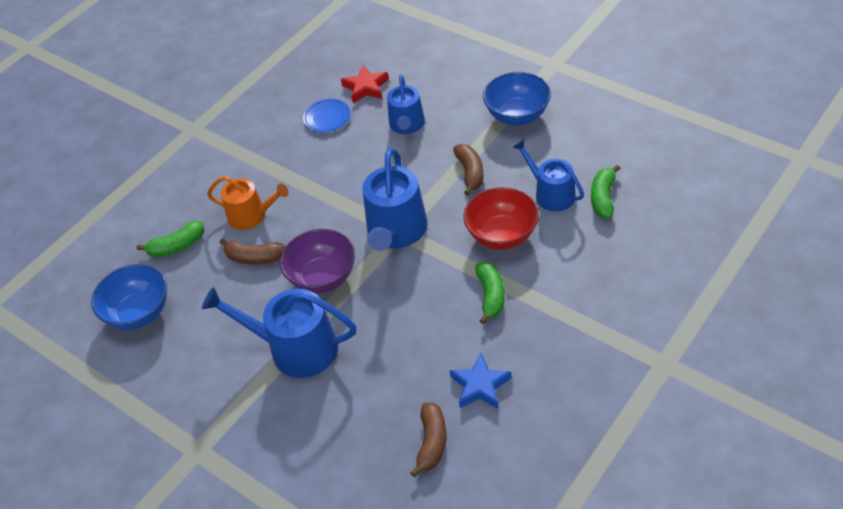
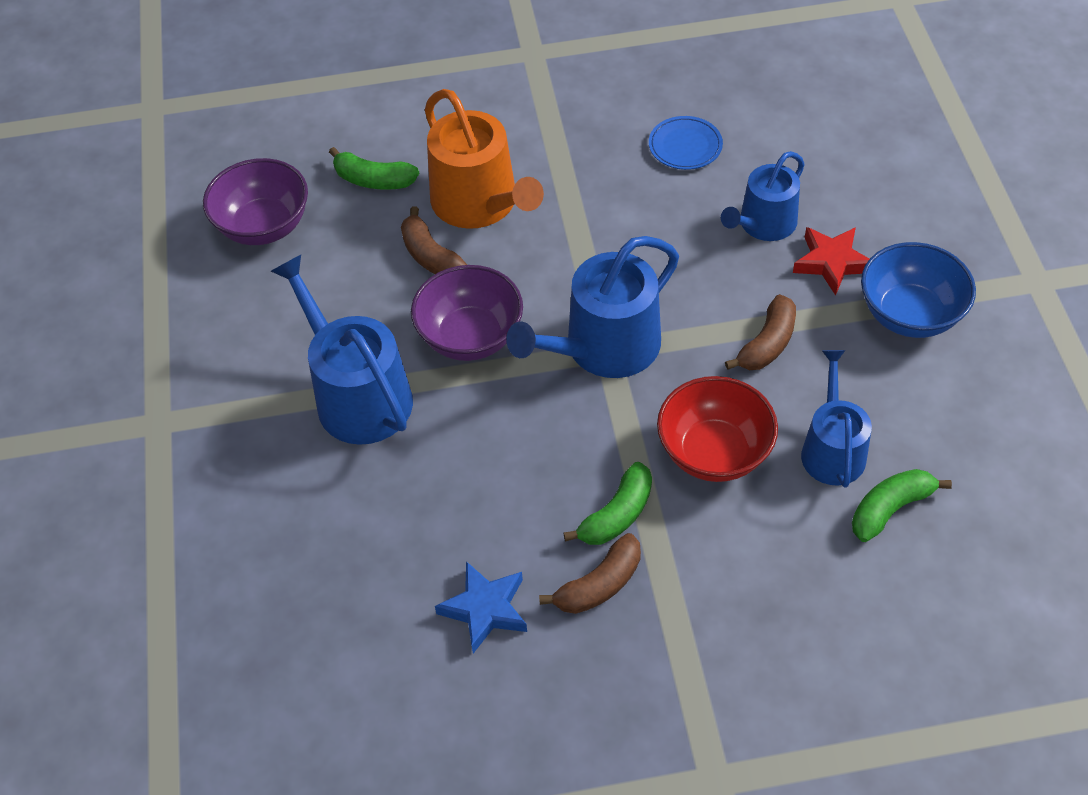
camera: 40 degrees right, 5 degrees up
(139, 313) = (264, 226): blue bowl -> purple bowl
(251, 215) = (480, 203): orange watering can -> orange watering can, size x1.55
(366, 87) = (770, 140): red star -> red star (831, 263)
(432, 442) = (366, 625): brown banana -> brown banana (599, 584)

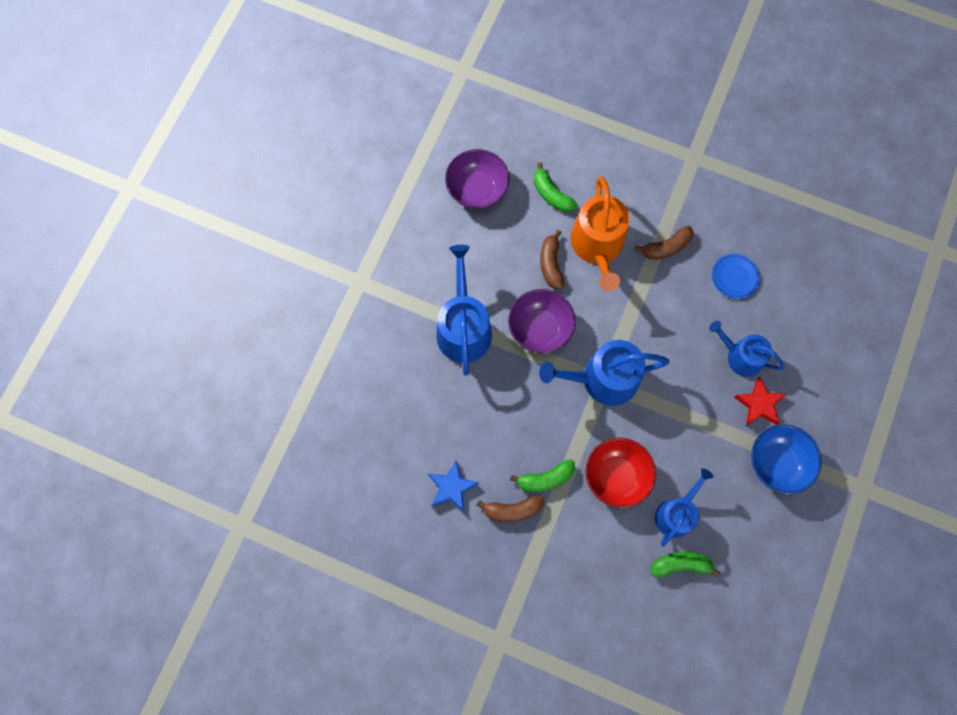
camera: 30 degrees right, 20 degrees up
(763, 224) = (740, 356): blue watering can -> blue watering can turned 45 degrees clockwise
(767, 344) = (688, 431): brown banana -> brown banana (666, 247)

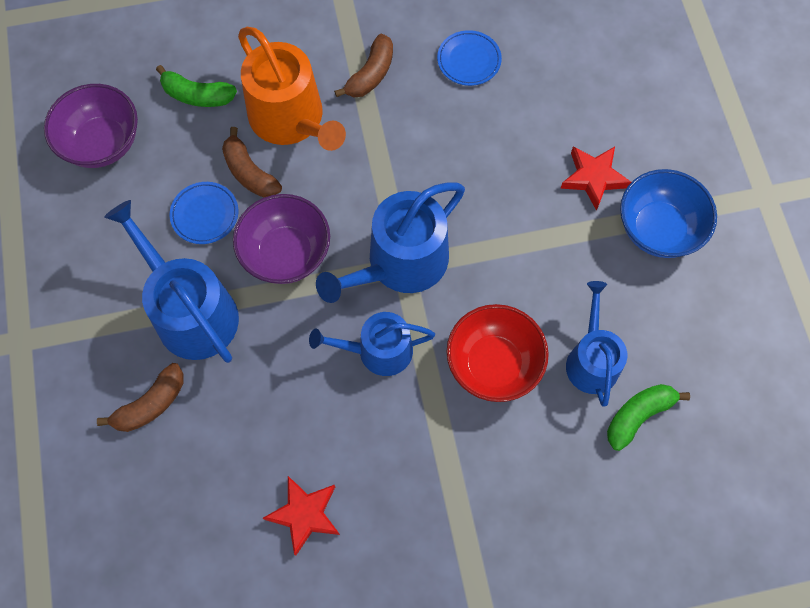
camera: 35 degrees left, 5 degrees down
(452, 487) = (305, 514): blue star -> red star
(508, 273) = (205, 214): none -> blue plate
(512, 510) = (399, 490): brown banana -> brown banana (151, 404)
(545, 479) = (413, 424): green banana -> none
(740, 356) = (536, 140): blue watering can -> blue watering can (378, 351)

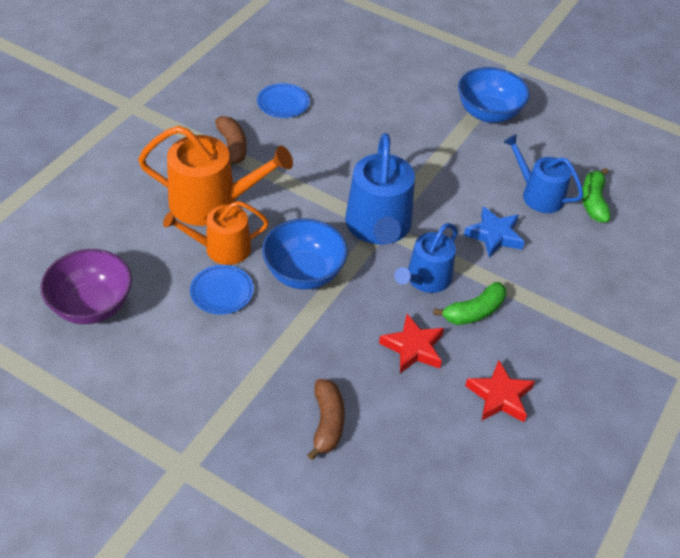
camera: 50 degrees left, 20 degrees down
(190, 311) = (284, 351): blue watering can -> none
(197, 95) = (128, 232): green banana -> green banana (474, 312)
(249, 173) = (222, 248): brown banana -> orange watering can
(286, 254) = (304, 273): purple bowl -> blue bowl
(493, 364) = (494, 235): red bowl -> blue star
(593, 178) = (426, 113): red star -> red star (413, 348)

